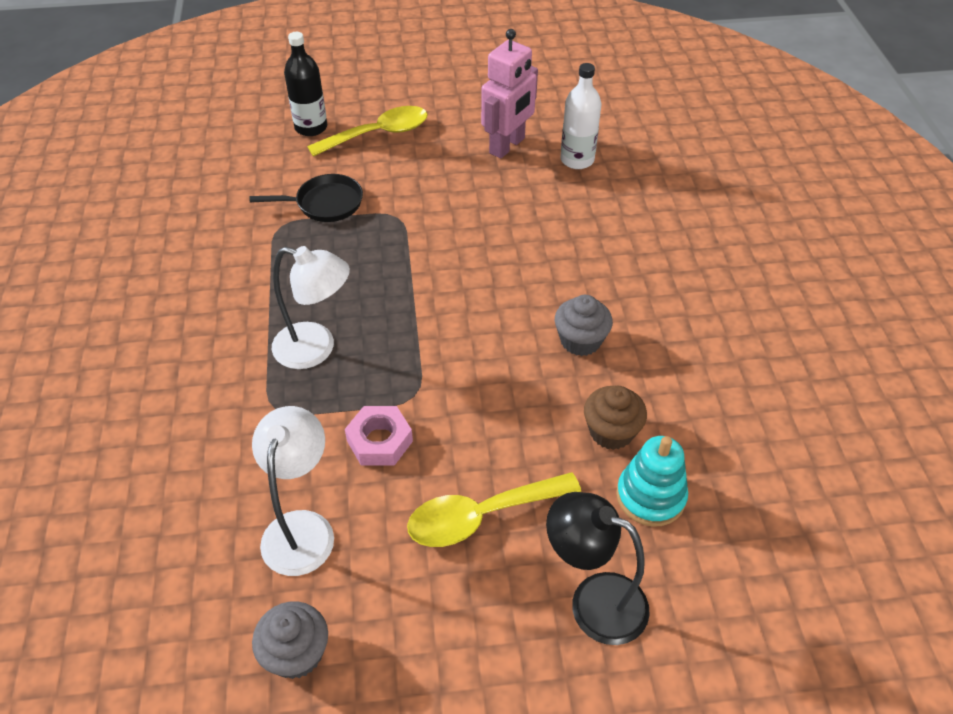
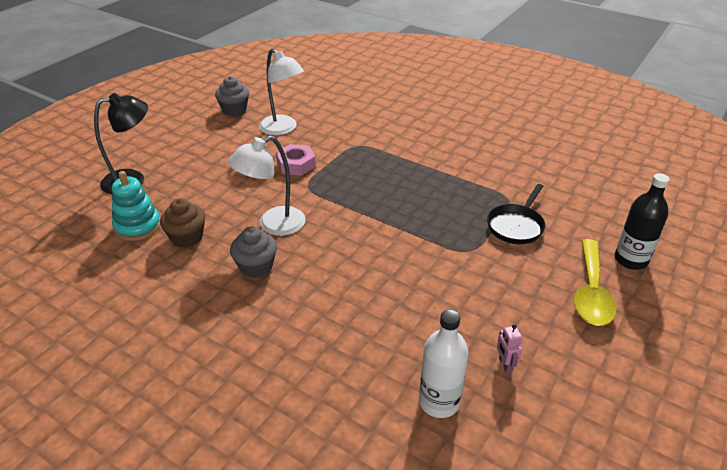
camera: 130 degrees right, 10 degrees down
(316, 349) = (382, 171): white lamp -> white lamp (273, 225)
(481, 516) = (215, 172): yellow spoon -> none
(507, 146) = (505, 364): pink robot -> pink robot, size x0.40

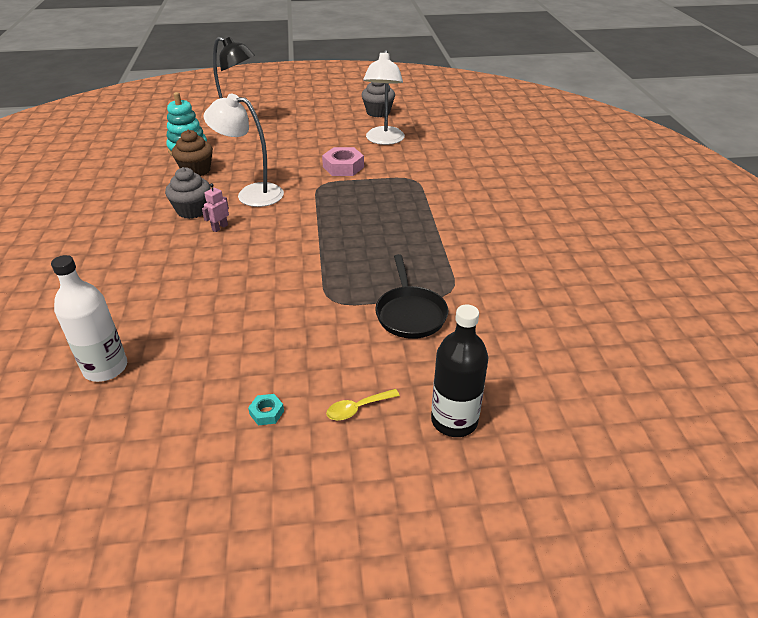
camera: 50 degrees right, 0 degrees up
(505, 364) = (185, 389): pink robot -> pink robot (219, 227)
(516, 226) = (410, 313): black pan -> black pan turned 90 degrees counterclockwise
(563, 334) = (266, 412): none -> turquoise nut
(591, 292) = (357, 408): yellow spoon -> yellow spoon, size x0.45

